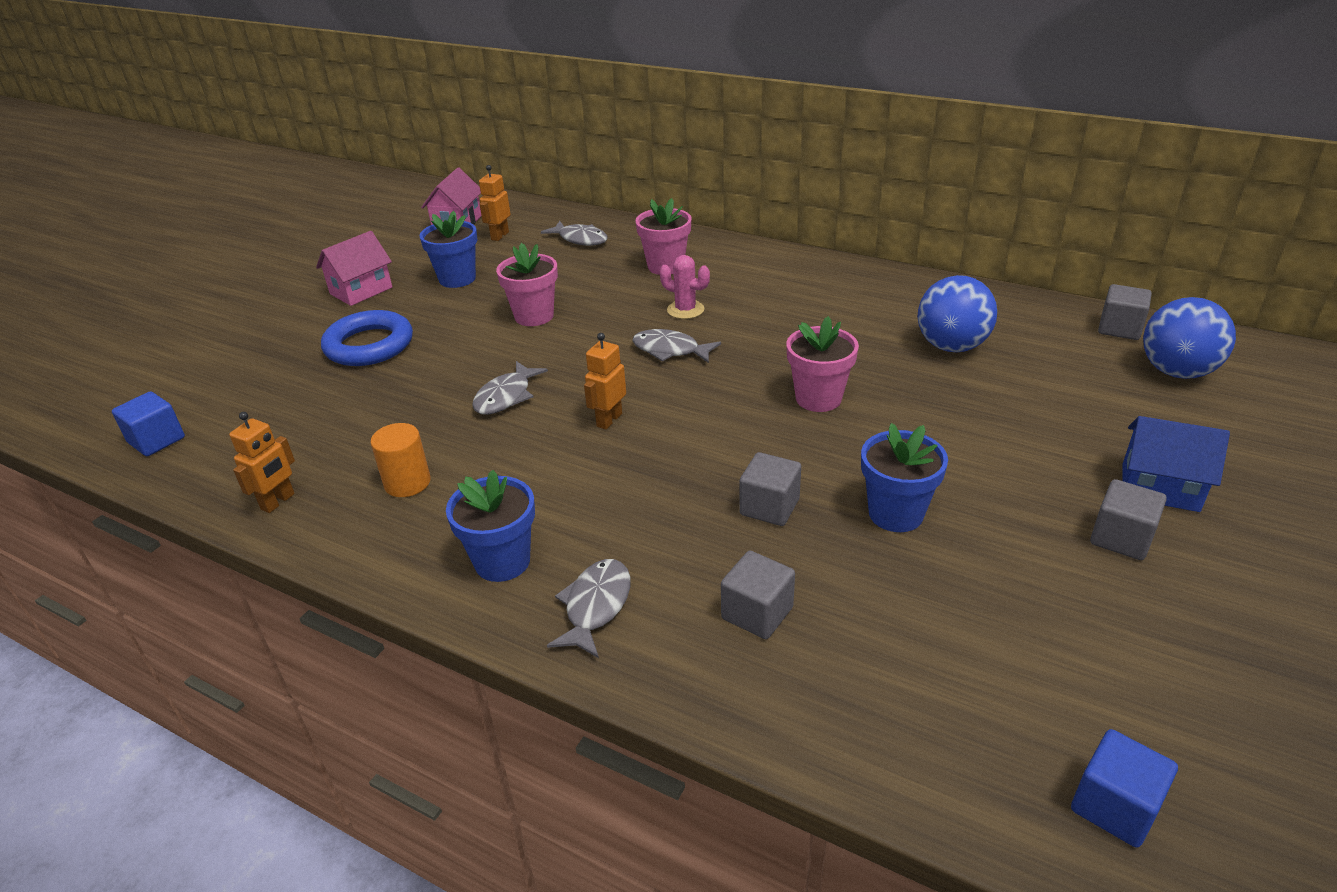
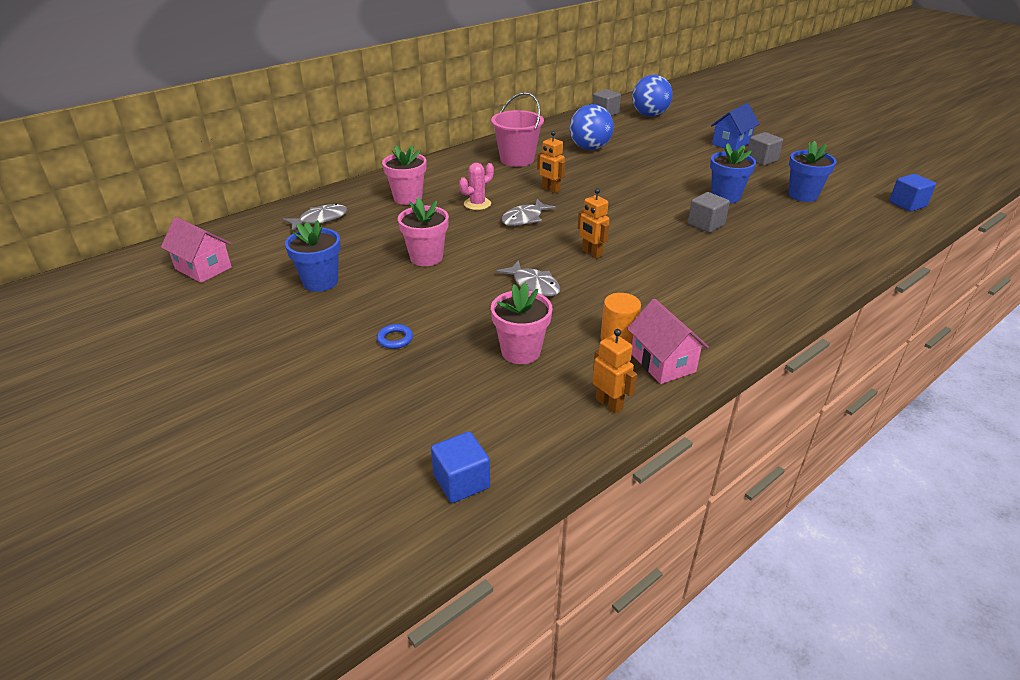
camera: 70 degrees left, 0 degrees up
(361, 291) = (280, 335): pink house -> pink house (662, 362)
(369, 345) = (395, 339): blue ring -> blue ring, size x0.42
(499, 236) = (262, 252): orange robot -> orange robot (550, 189)
(502, 561) = (721, 312): blue flower pot -> blue flower pot (802, 195)
(596, 606) = (771, 288): grey fish -> none
(757, 613) = (788, 245): grey cube -> none
(818, 398) = (614, 190): pink flower pot -> pink flower pot (521, 351)
(844, 301) = (517, 159): none -> pink bucket

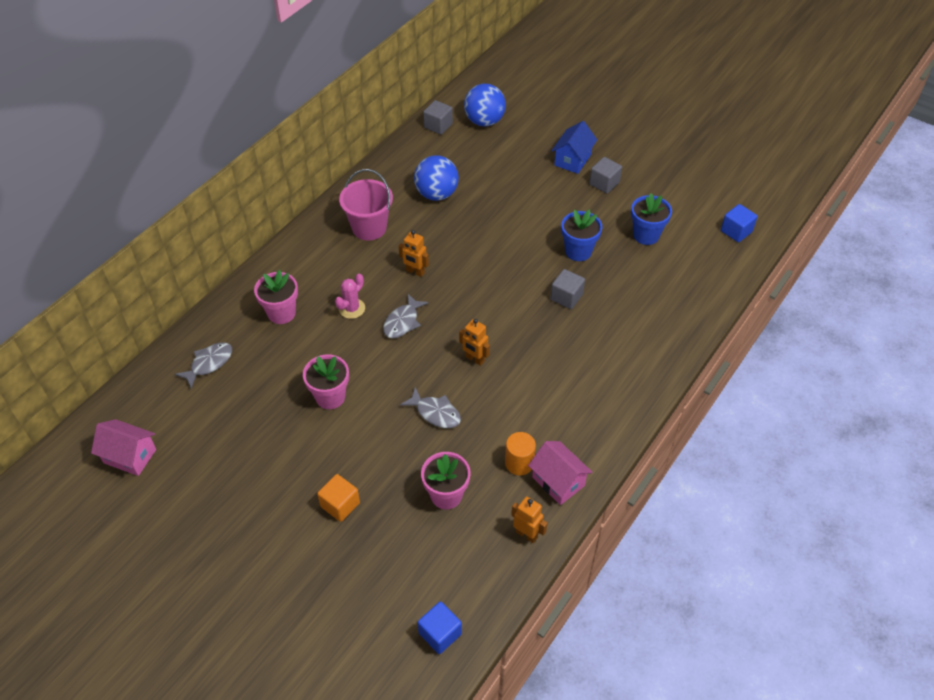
camera: 15 degrees left, 15 degrees up
(320, 282) = (247, 450): blue flower pot -> none
(395, 339) = (340, 505): blue ring -> orange cube

